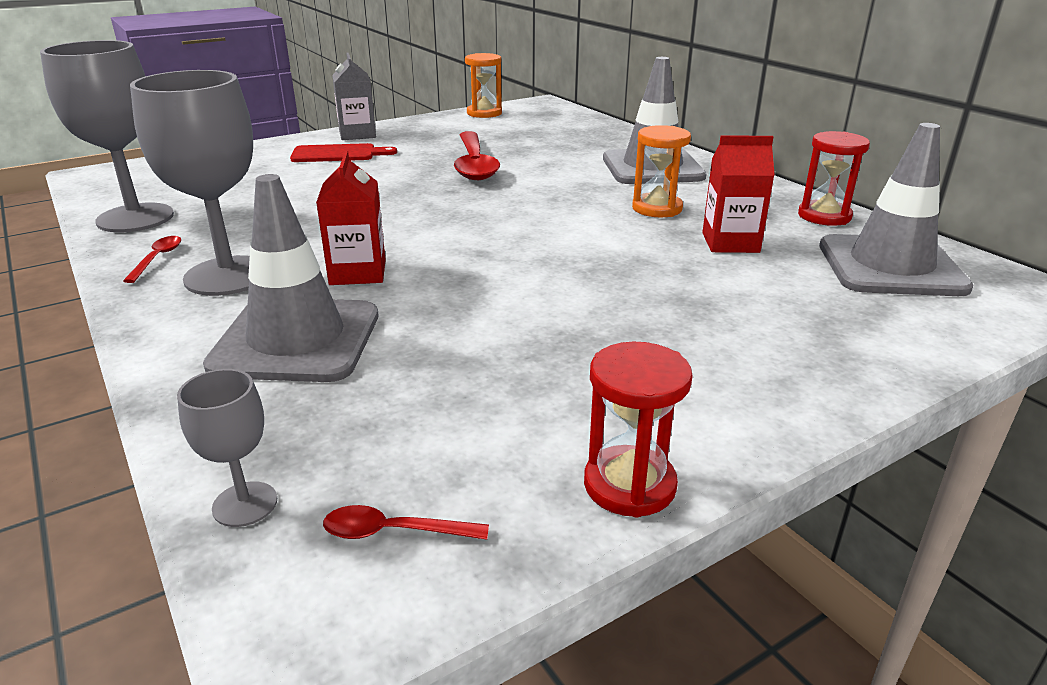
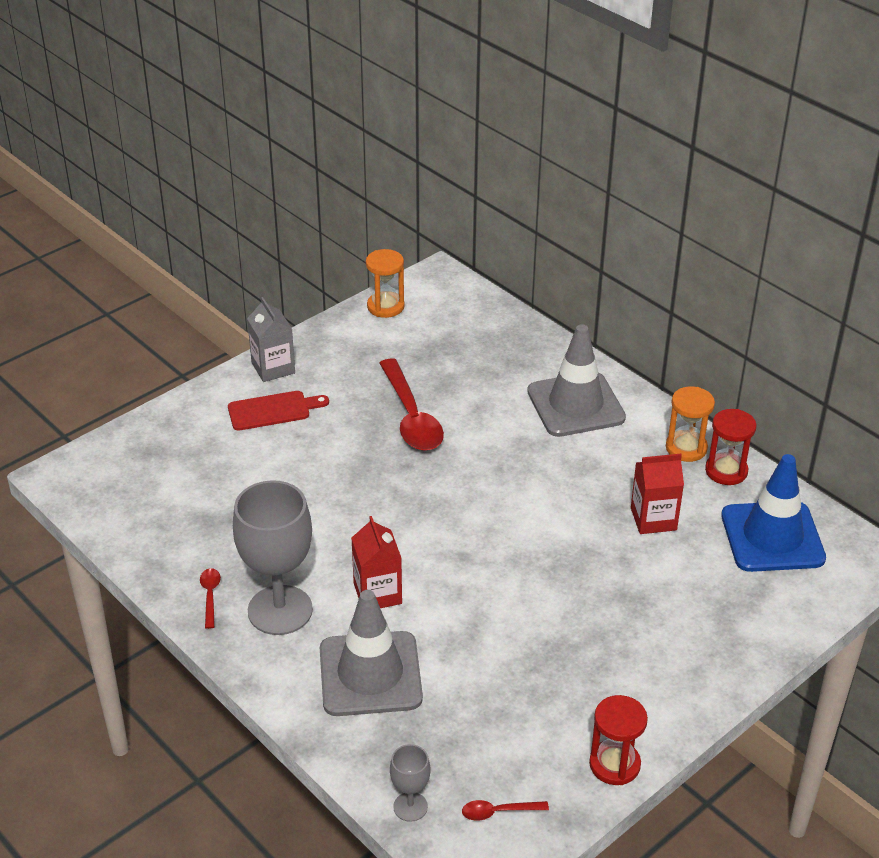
camera: 10 degrees left, 10 degrees up
(135, 218) = (151, 541): grey goblet -> none
(657, 208) = (589, 475): orange hourglass -> orange hourglass (686, 448)
(890, 267) = (772, 537): grey traffic cone -> blue traffic cone

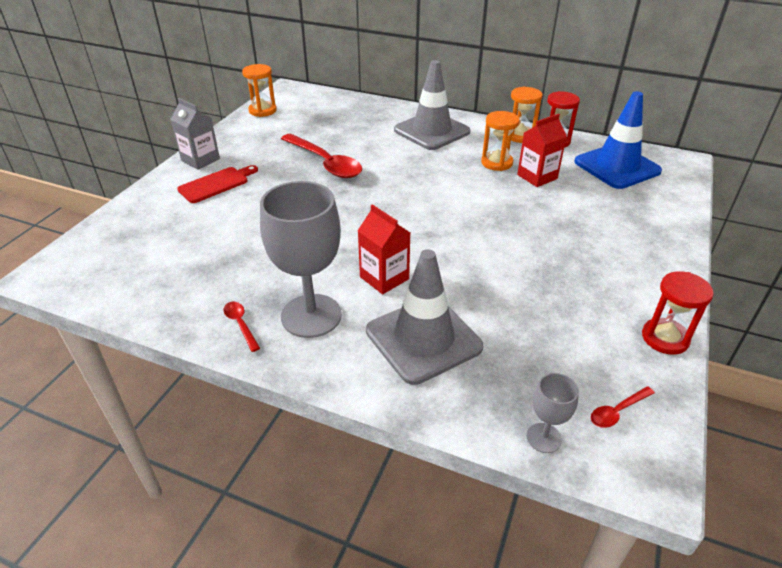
camera: 25 degrees left, 0 degrees up
(620, 481) = (496, 163): none -> orange hourglass

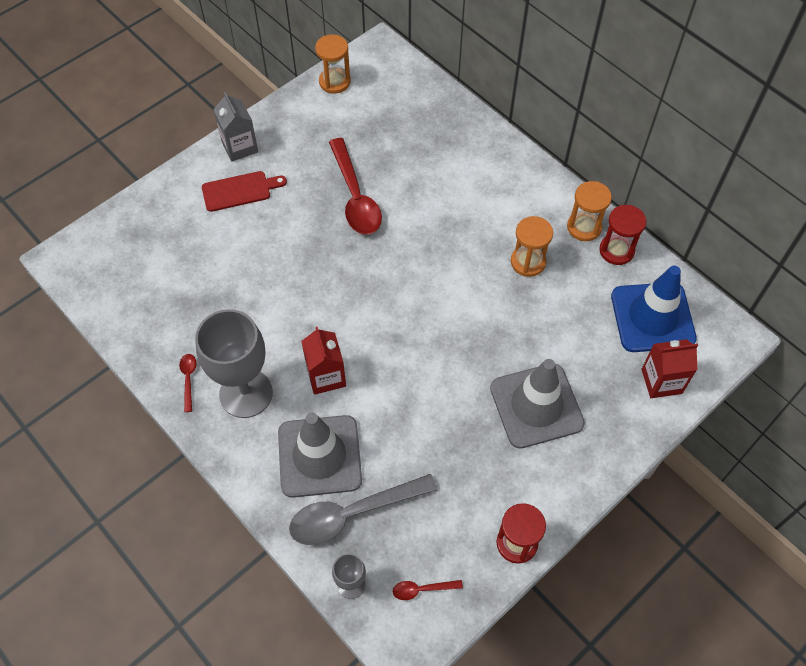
camera: 25 degrees right, 20 degrees up
(431, 131) = (493, 183): grey traffic cone -> grey traffic cone (536, 406)
(493, 374) = (352, 514): none -> grey spoon
(537, 177) = (555, 300): red carton -> red carton (661, 381)

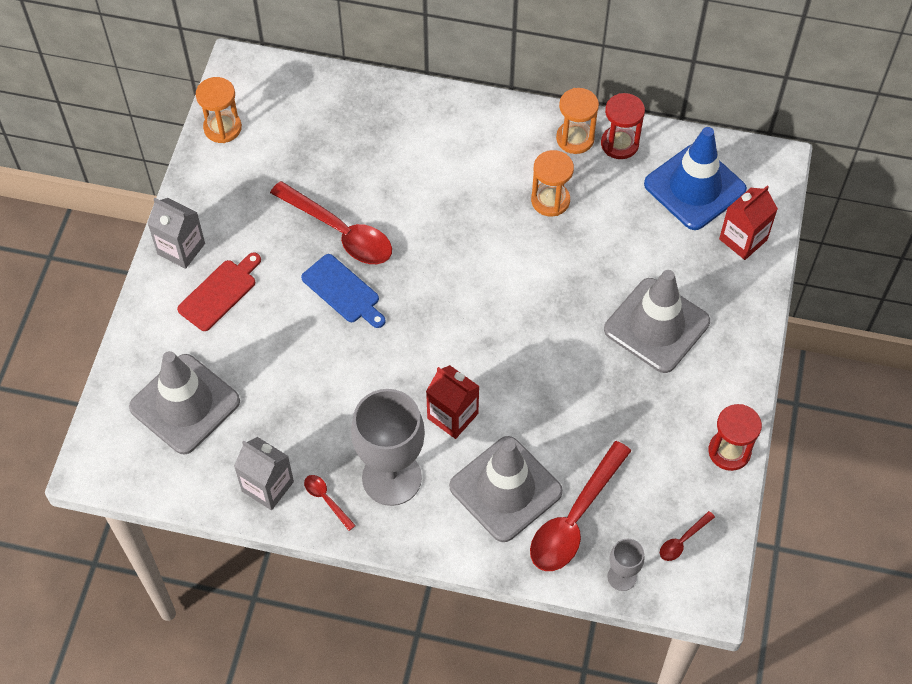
camera: 35 degrees left, 0 degrees up
(153, 252) = (185, 404): none -> grey traffic cone
(158, 344) = (267, 486): none -> grey carton
(323, 239) = (343, 291): none -> blue cutting board
(352, 514) = (574, 519): grey spoon -> red spoon

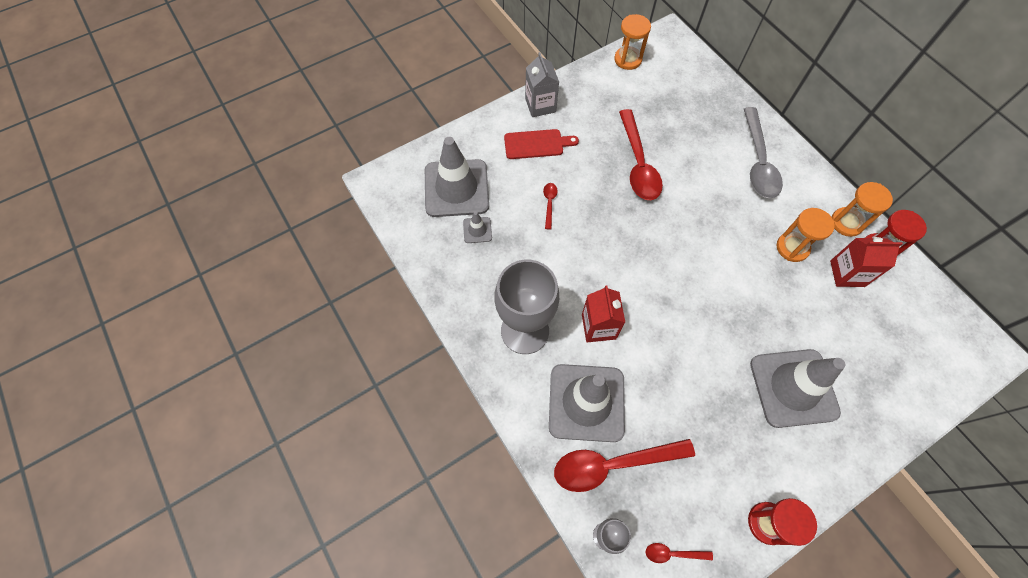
camera: 45 degrees right, 5 degrees up
(250, 426) = (477, 230): none -> grey traffic cone
(267, 486) = (452, 272): grey carton -> none
(326, 499) = (475, 309): red spoon -> red spoon (549, 203)
(343, 291) = (606, 198): blue cutting board -> none
(449, 140) = (758, 162): none -> grey spoon
(694, 187) = (909, 319): blue traffic cone -> none
(743, 239) = (916, 384): red carton -> red carton (847, 273)

